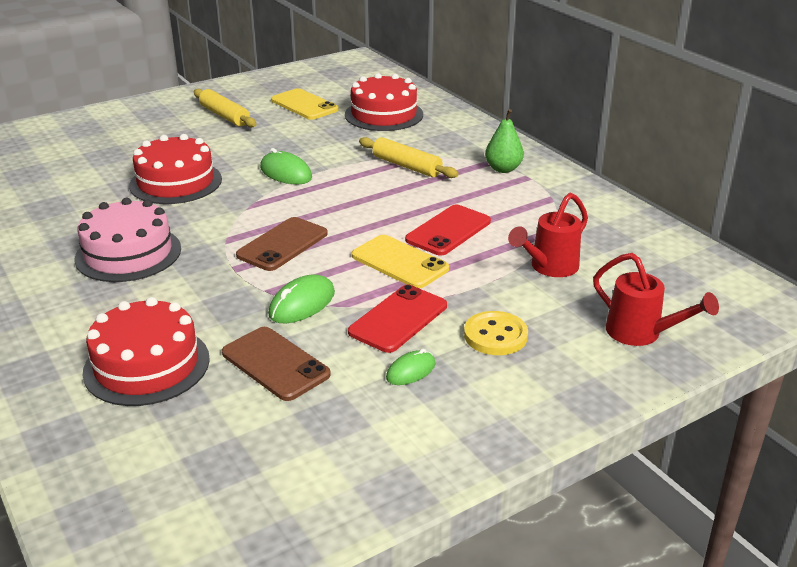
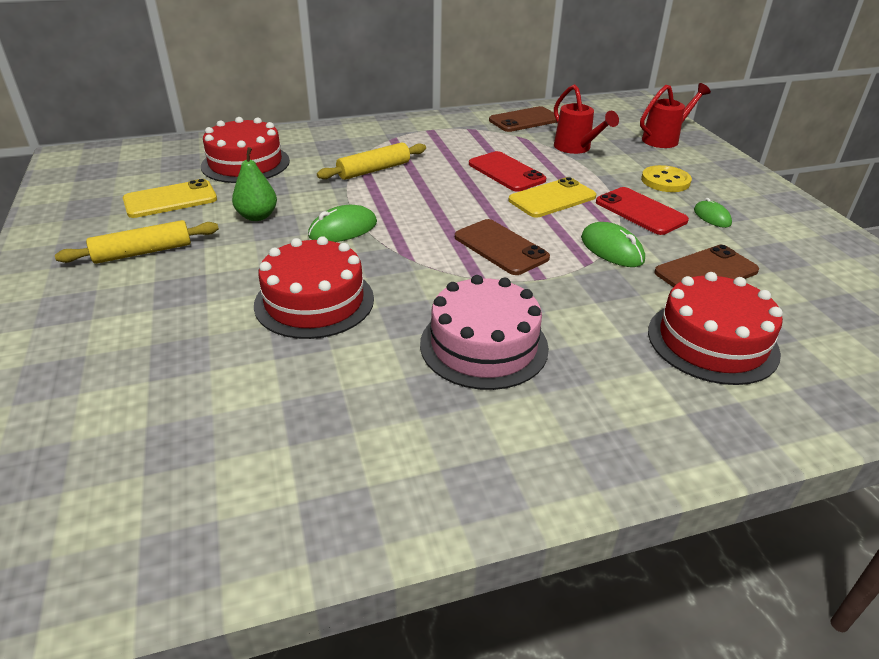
camera: 75 degrees left, 5 degrees up
(503, 169) = (409, 135): green pear -> green pear (257, 216)
(610, 227) = (524, 120): none -> brown phone

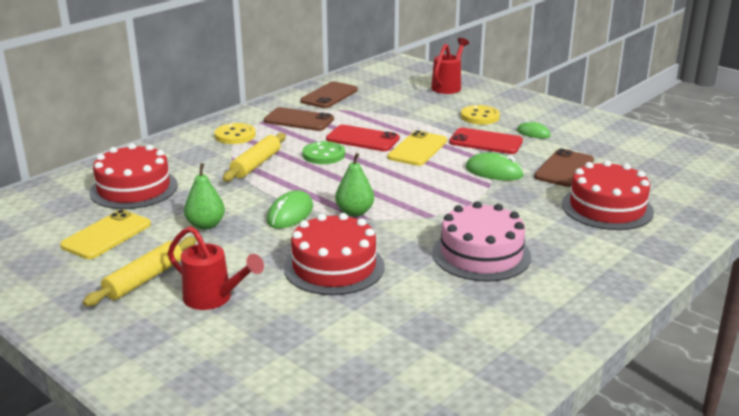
camera: 30 degrees left, 10 degrees down
(390, 137) = (235, 135): none -> yellow button
(406, 248) = (354, 212): none -> green pear
(448, 178) = (323, 155): none -> green button
(501, 247) = (421, 192): brown phone -> brown phone (299, 120)
(576, 148) = (393, 108): red watering can -> red watering can (214, 298)

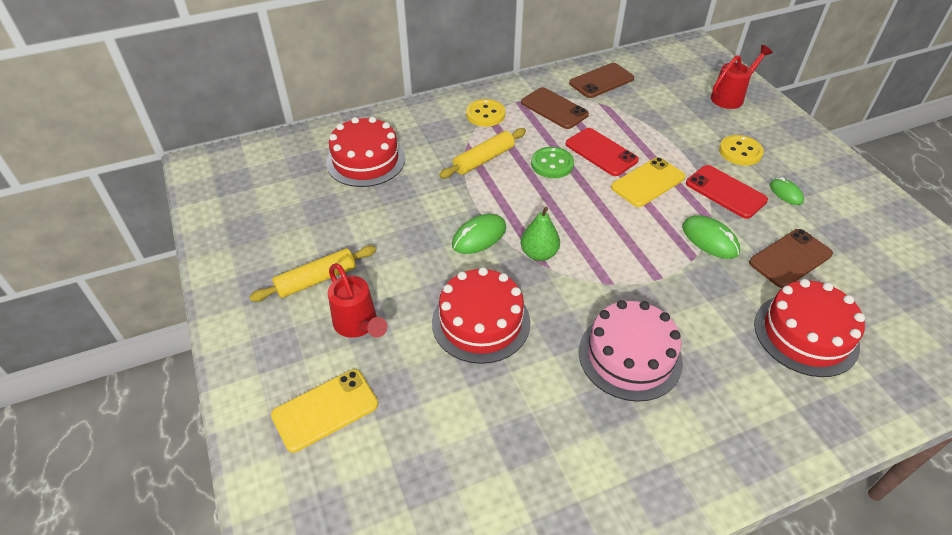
camera: 25 degrees right, 20 degrees up
(106, 235) = (315, 213): yellow phone -> yellow phone (325, 410)
(206, 225) = (400, 227): green pear -> none

